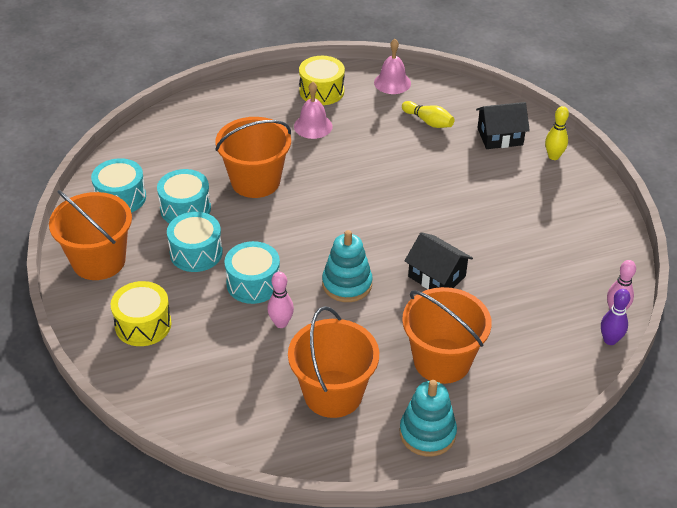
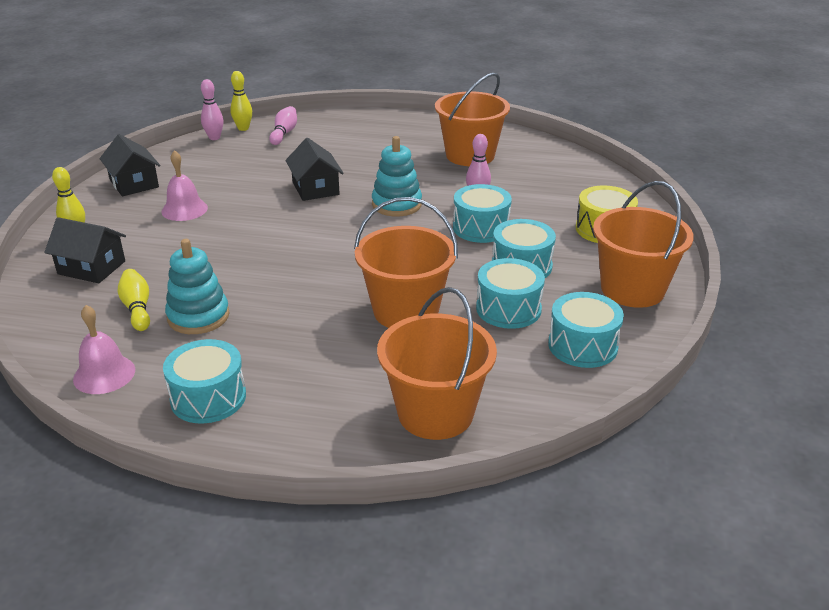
camera: 150 degrees left, 10 degrees down
(313, 126) = (275, 352): pink bell -> pink bell (184, 209)
(321, 91) = (208, 397): yellow drum -> turquoise drum
(427, 433) = (423, 126): turquoise stacking toy -> turquoise stacking toy (198, 316)
(442, 361) = (373, 149): orange bucket -> orange bucket (435, 413)
(559, 350) = (284, 133): none -> pink bowling pin
(593, 220) = (134, 183): none -> black house
(610, 340) = (243, 128): purple bowling pin -> yellow bowling pin

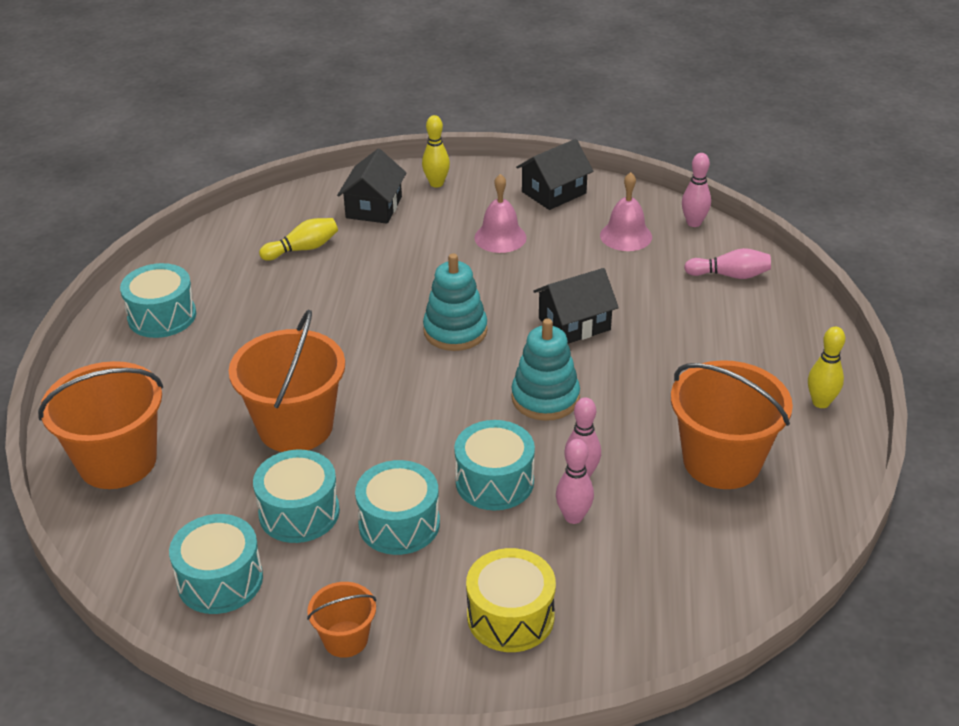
camera: 85 degrees right, 5 degrees up
(104, 374) = (202, 254): pink bell -> pink bell (626, 236)
(198, 316) = (288, 287): turquoise stacking toy -> turquoise stacking toy (455, 331)
(243, 128) = (731, 240): yellow bowling pin -> yellow bowling pin (820, 402)
(516, 203) = (573, 517): none -> pink bowling pin
(632, 289) = (345, 639): orange bucket -> orange bucket, size x0.51

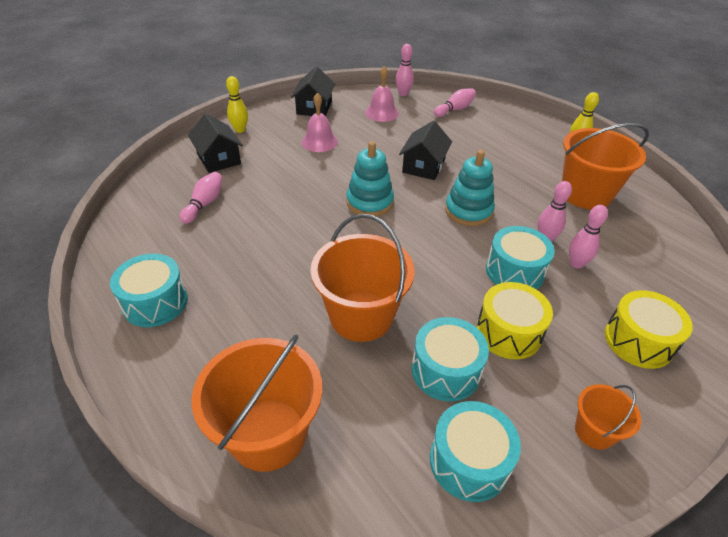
camera: 45 degrees left, 5 degrees up
(302, 249) = (204, 204): yellow bowling pin -> pink bowling pin
(399, 524) = (508, 332): turquoise drum -> yellow drum

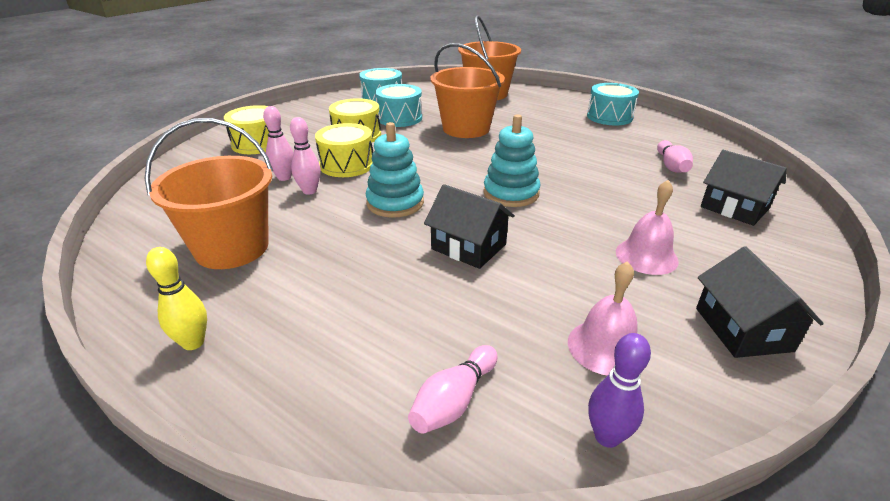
camera: 165 degrees right, 10 degrees down
(240, 130) = (782, 252): yellow bowling pin -> none
(403, 94) = (607, 436): pink bowling pin -> purple bowling pin
(423, 166) = (468, 247): black house -> black house turned 60 degrees counterclockwise
(515, 271) = (347, 164): turquoise drum -> yellow drum
(594, 431) = (310, 112): orange bucket -> none

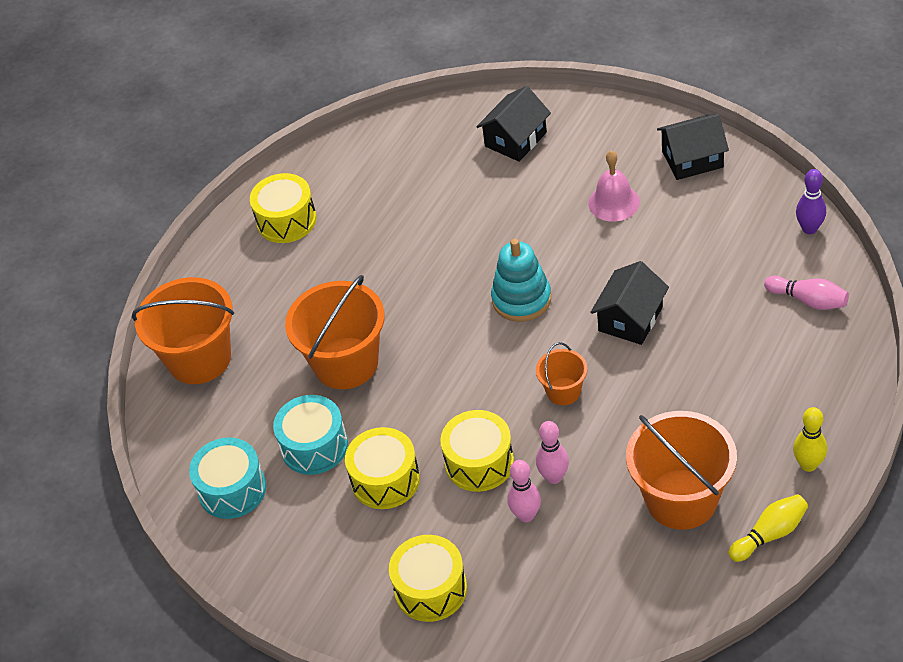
camera: 90 degrees left, 15 degrees up
(139, 296) = (770, 534): none -> yellow bowling pin
(395, 203) = (563, 391): turquoise stacking toy -> orange bucket
(605, 347) = (733, 228): pink bell -> none
(609, 117) = (286, 220): turquoise drum -> yellow drum
(671, 166) = (432, 174): pink bowling pin -> none

